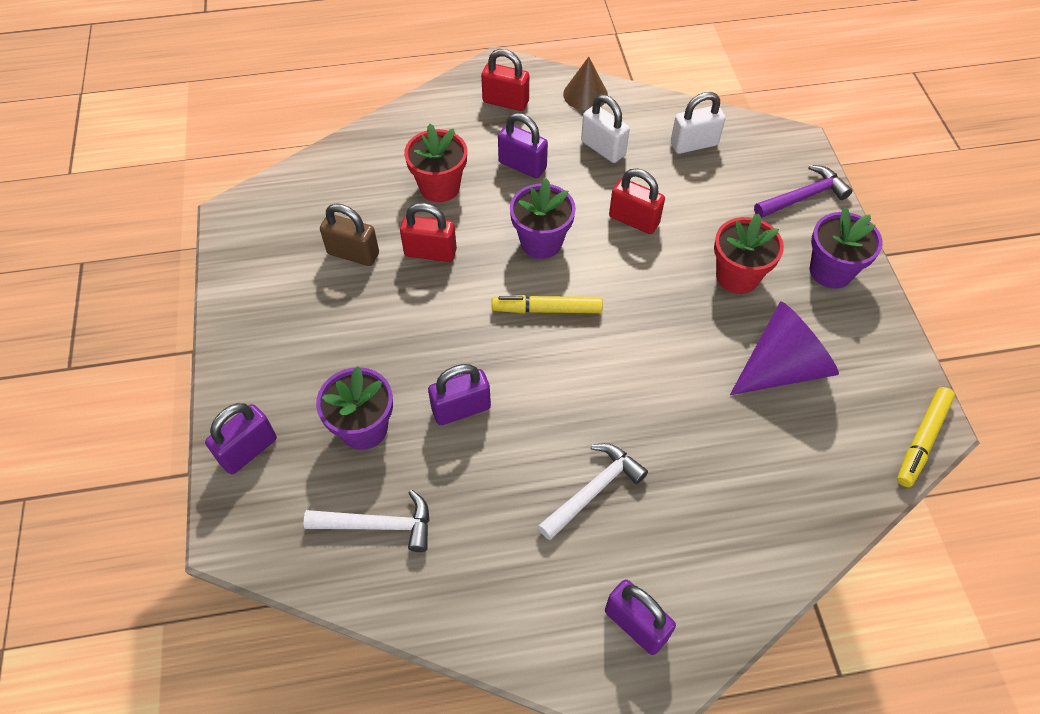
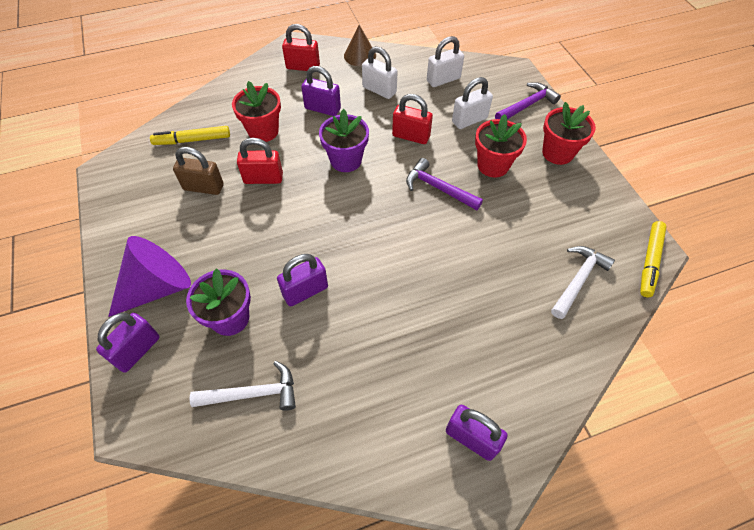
camera: 10 degrees left, 0 degrees up
(547, 309) = (358, 208): yellow marker -> yellow marker (192, 140)
(594, 490) = (418, 337): white hammer -> white hammer (578, 280)
(656, 298) = (438, 188): none -> purple hammer
(718, 208) = (469, 120): none -> white padlock
(782, 367) = (539, 224): purple cone -> purple cone (158, 287)
(831, 271) = (557, 153): purple flower pot -> red flower pot

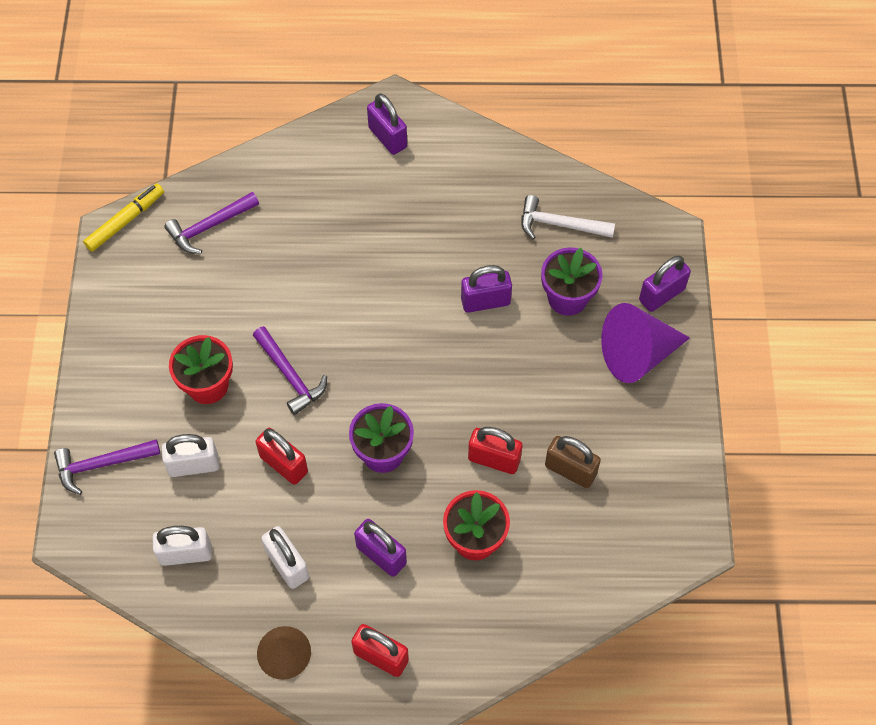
camera: 160 degrees left, 5 degrees up
(192, 140) = (574, 556): yellow marker -> none
(557, 153) = (118, 377): red flower pot -> none
(578, 280) = (209, 227): white hammer -> purple hammer

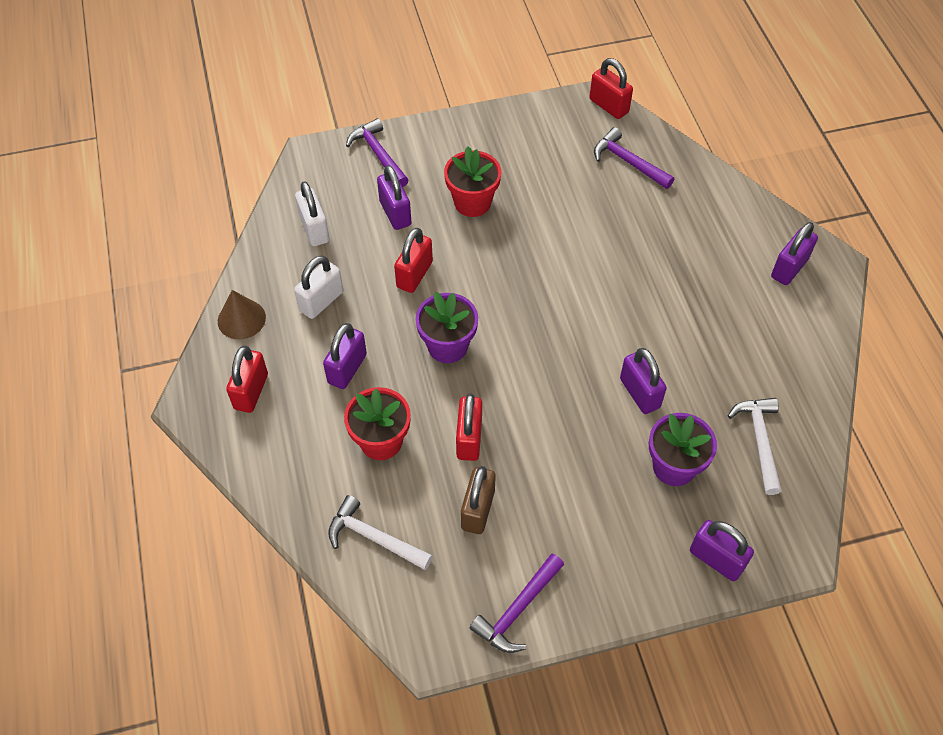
camera: 75 degrees right, 5 degrees down
(125, 221) = (608, 106): yellow marker -> red padlock
(194, 465) = (395, 213): white padlock -> purple padlock
(290, 376) = (502, 257): purple hammer -> purple hammer (517, 610)
(577, 568) = (374, 538): none -> white hammer
(637, 354) = (633, 548): purple cone -> none

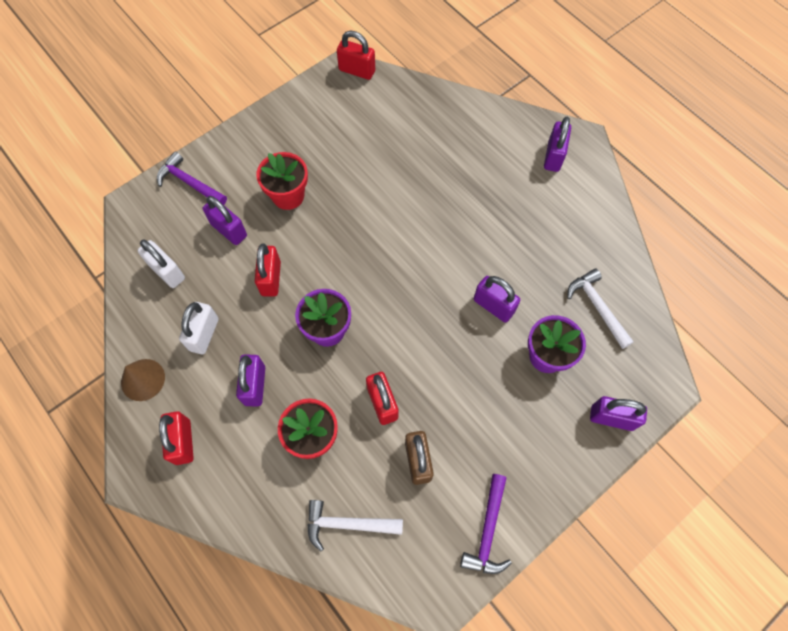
camera: 25 degrees left, 10 degrees up
(628, 162) = (394, 113): purple hammer -> none

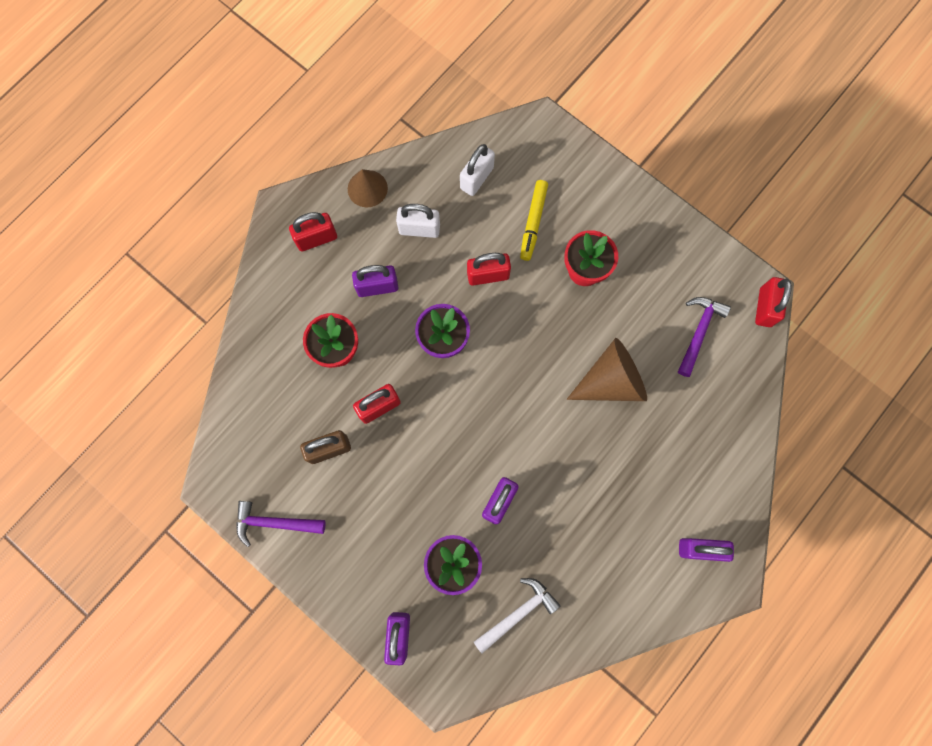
camera: 80 degrees right, 10 degrees up
(189, 183) = (579, 170): purple hammer -> purple hammer (699, 332)
(229, 230) = (533, 222): purple padlock -> yellow marker
(347, 524) = (265, 396): white hammer -> none
(397, 194) = (611, 381): none -> brown cone

